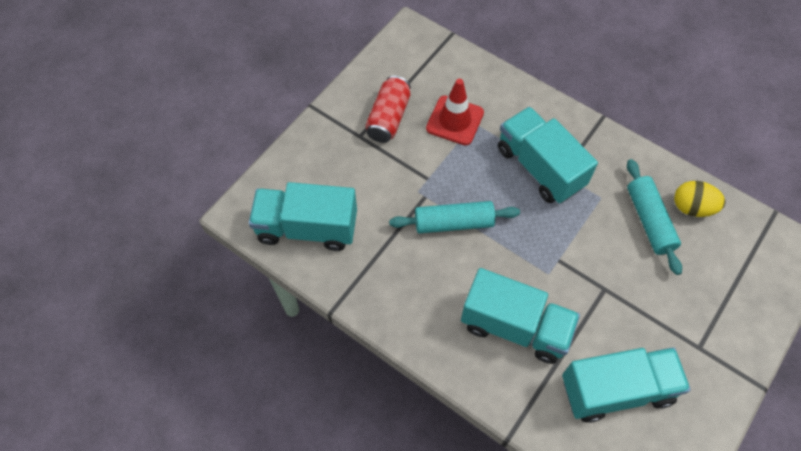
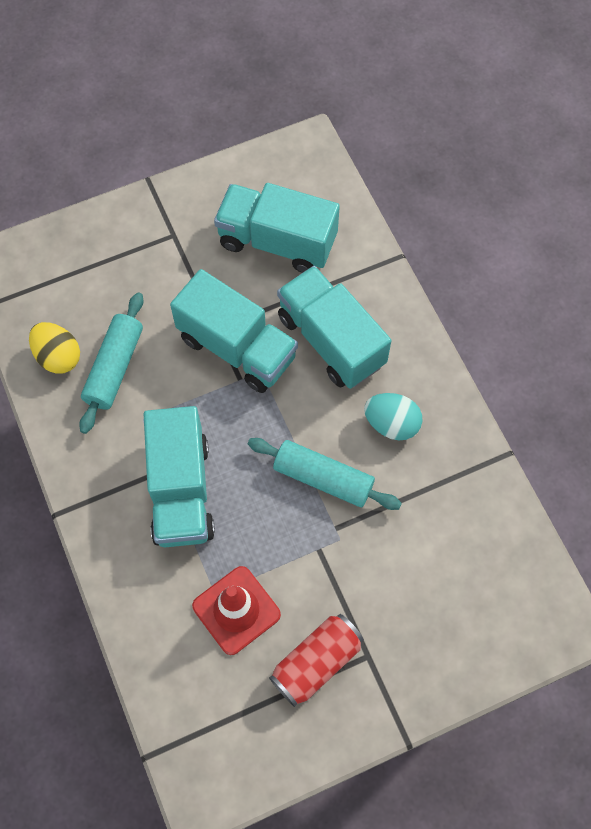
camera: 150 degrees left, 5 degrees up
(307, 228) = (493, 563): turquoise truck -> turquoise truck (237, 347)
(430, 286) = (391, 424): none -> turquoise egg

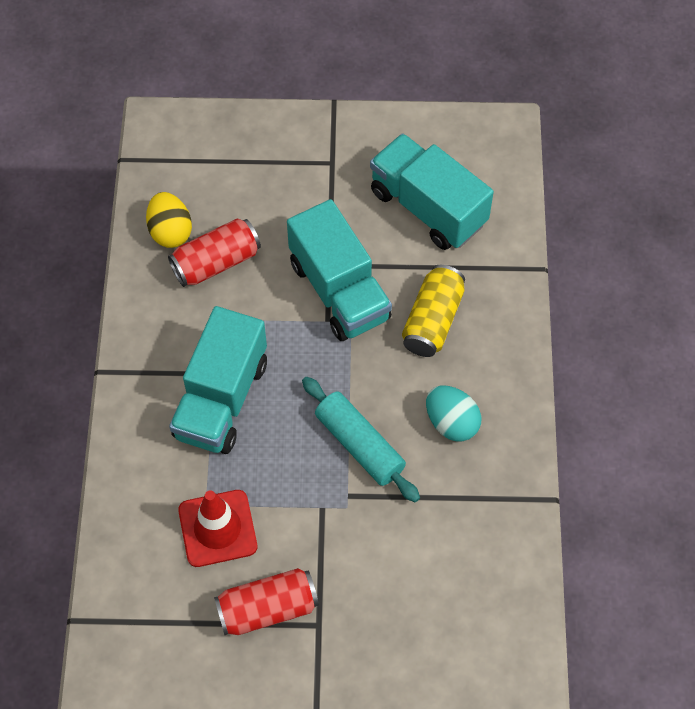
camera: 25 degrees right, 5 degrees down
(114, 367) = (216, 262): turquoise rolling pin -> red can
(331, 340) = (432, 320): turquoise truck -> yellow can

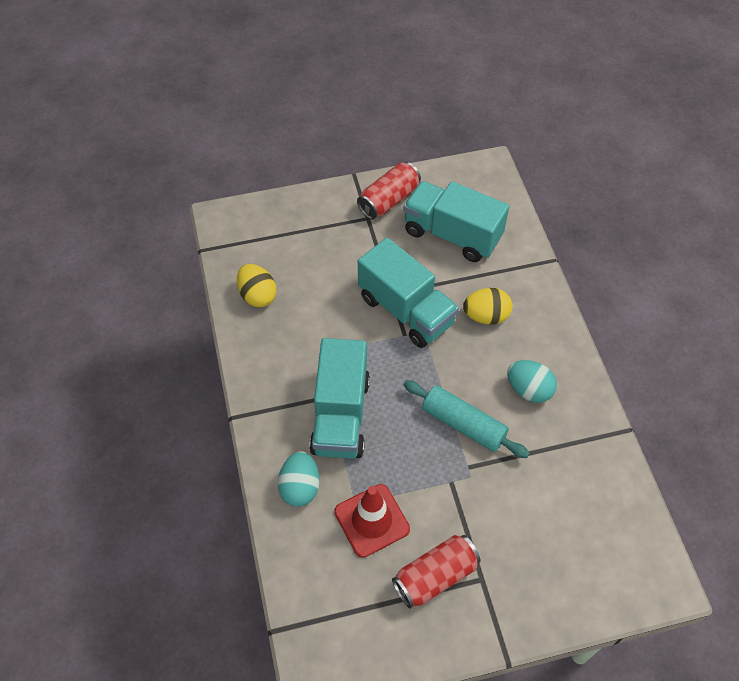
camera: 15 degrees left, 5 degrees down
(150, 471) = (300, 487): none -> turquoise egg
(216, 262) = (302, 311): red can -> red can (389, 200)
(432, 320) = (486, 316): yellow can -> yellow egg

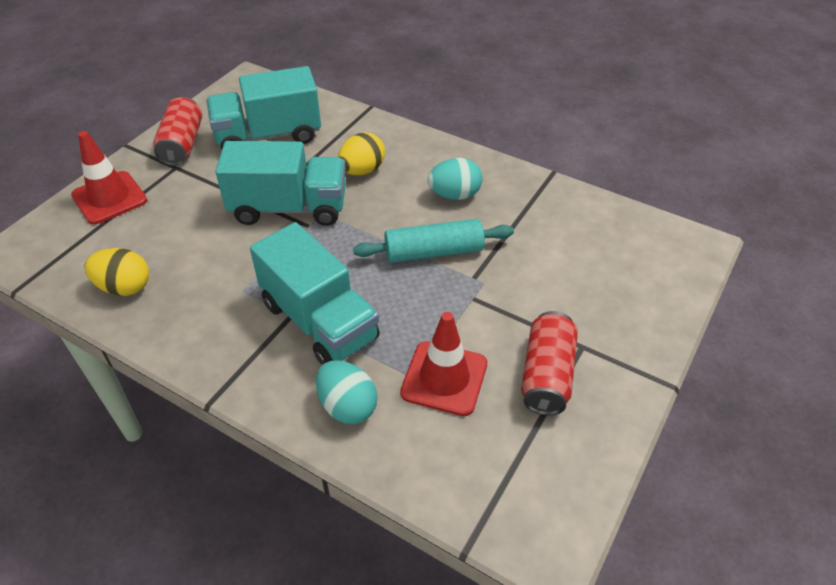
camera: 45 degrees left, 10 degrees down
(306, 215) = (109, 198): none -> red traffic cone

